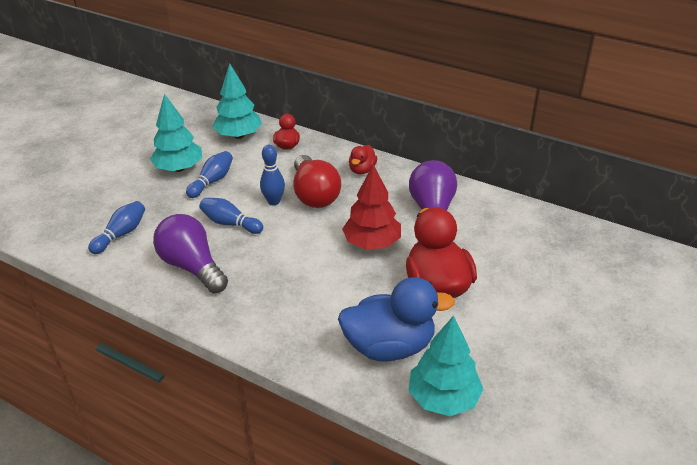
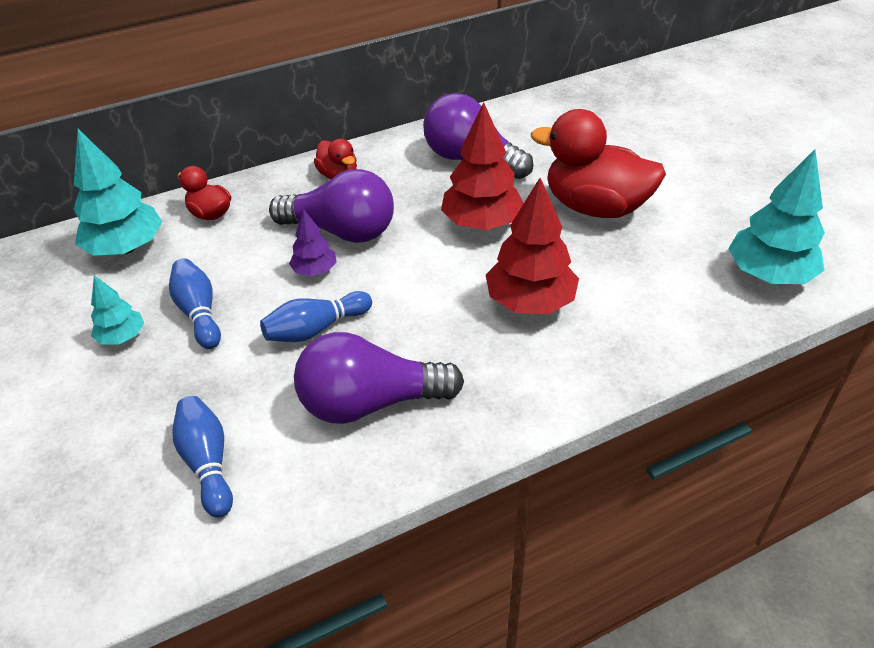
camera: 55 degrees left, 5 degrees up
(179, 168) = (122, 337): turquoise tree -> turquoise tree, size x0.54
(274, 201) = (315, 270): blue bowling pin -> purple tree
(314, 195) = (342, 231): red light bulb -> purple light bulb
(316, 293) = (530, 302): none -> red tree
(389, 346) = (666, 281): blue duck -> none

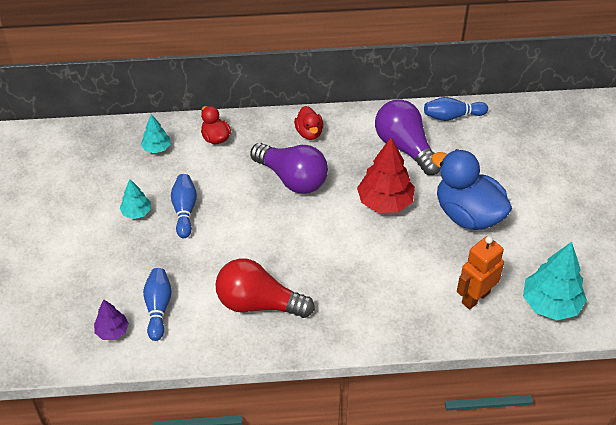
camera: 20 degrees right, 5 degrees up
(126, 248) = (156, 148): turquoise tree -> turquoise tree, size x0.54
(315, 270) = (263, 203): purple tree -> purple tree (112, 331)
(315, 329) = (247, 245): blue bowling pin -> blue bowling pin (452, 116)
(370, 403) = (258, 303): purple light bulb -> red light bulb
(530, 302) = (384, 271): red tree -> none
(595, 207) = (468, 214): red duck -> blue duck
(670, 297) = (475, 297): none -> orange robot

